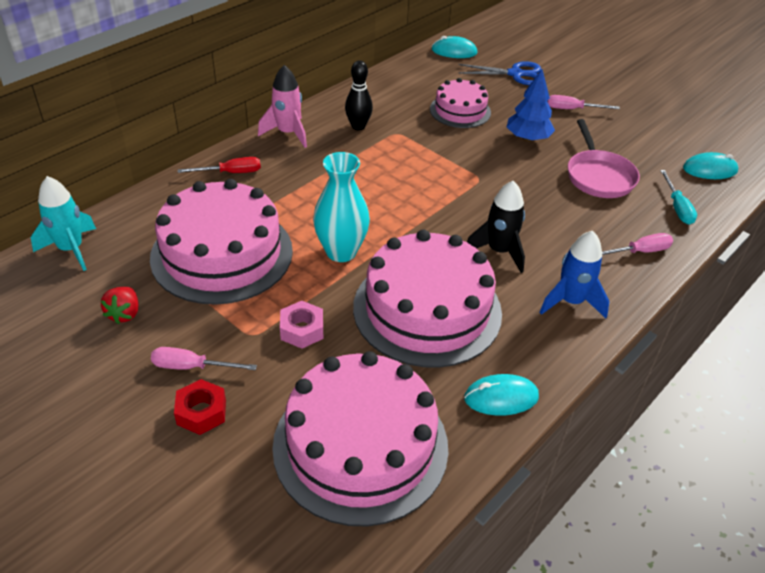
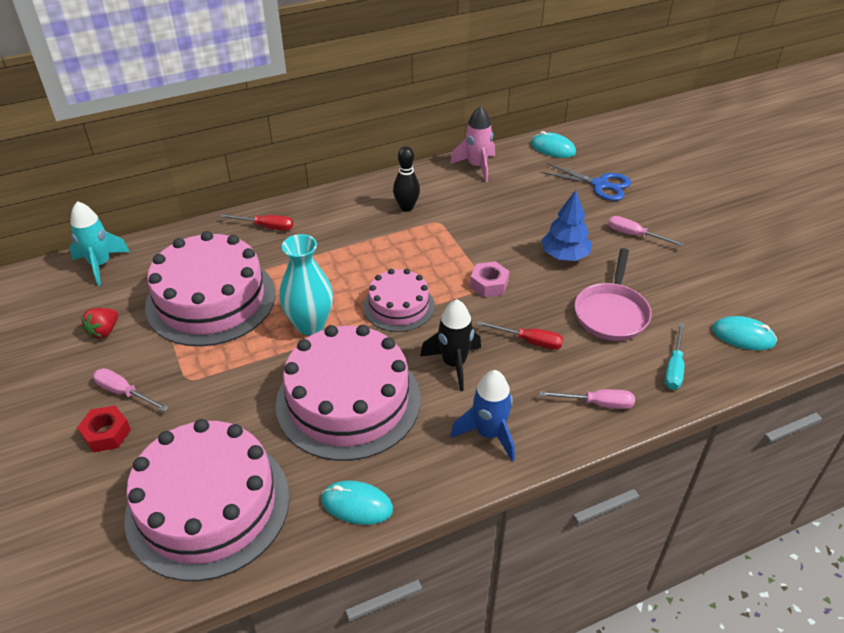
camera: 25 degrees right, 0 degrees up
(288, 133) = (339, 200): pink rocket -> pink rocket (477, 166)
(302, 330) = (229, 387): pink nut -> pink nut (489, 284)
(460, 111) = (515, 212): pink cake -> pink cake (399, 306)
(549, 216) = (529, 341): none -> red screwdriver

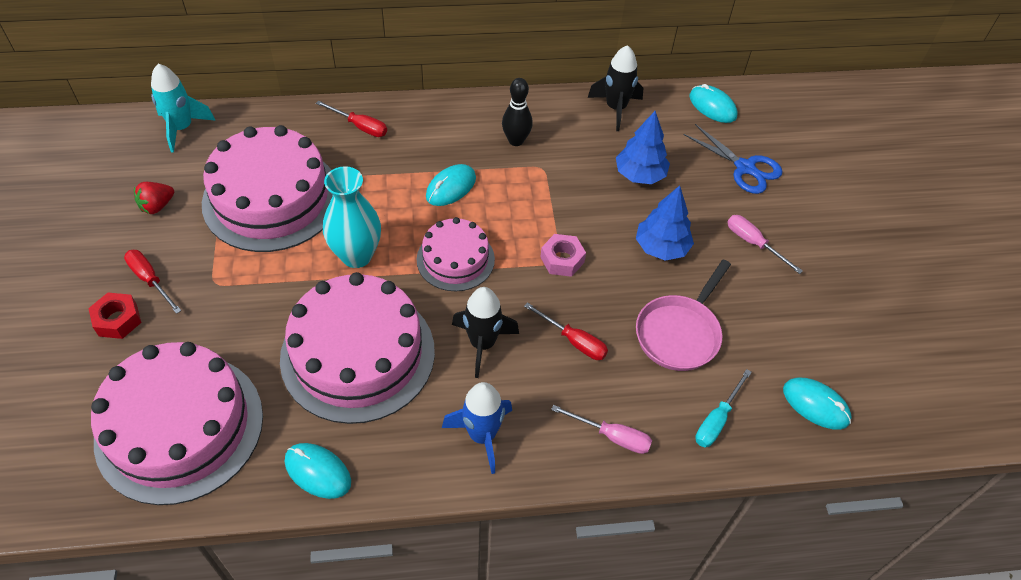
camera: 15 degrees right, 10 degrees up
(124, 392) = (150, 280): pink screwdriver -> red screwdriver
(368, 254) = (451, 187): none -> turquoise mouse
(477, 166) = (615, 108): pink rocket -> black rocket
(520, 208) = (640, 175): none -> blue tree

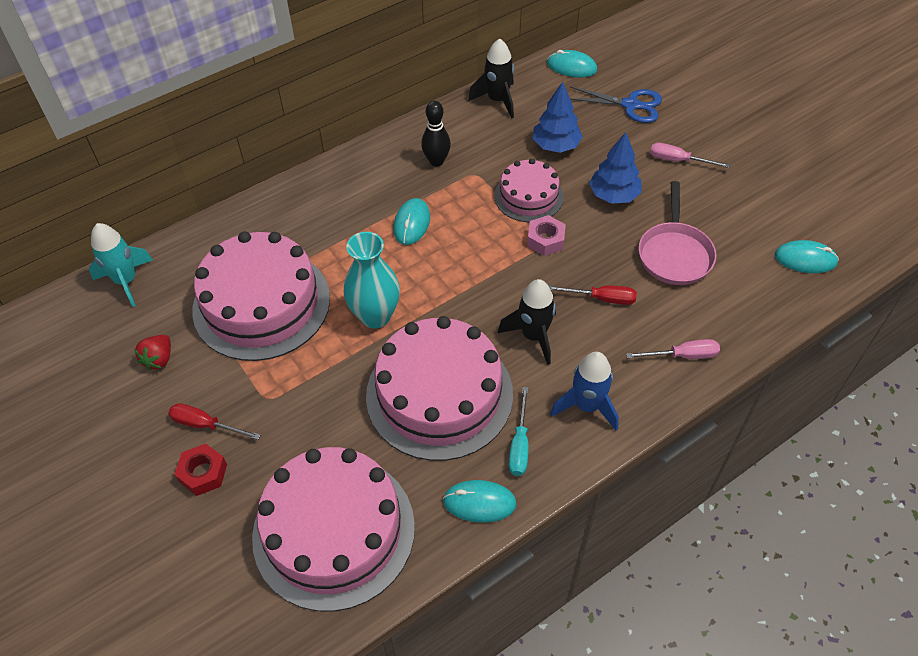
camera: 25 degrees left, 0 degrees up
(360, 126) = (293, 207): red screwdriver -> none
(455, 259) = (460, 280): pink cake -> pink cake (528, 196)
(716, 420) = (747, 305): turquoise screwdriver -> turquoise screwdriver (519, 445)

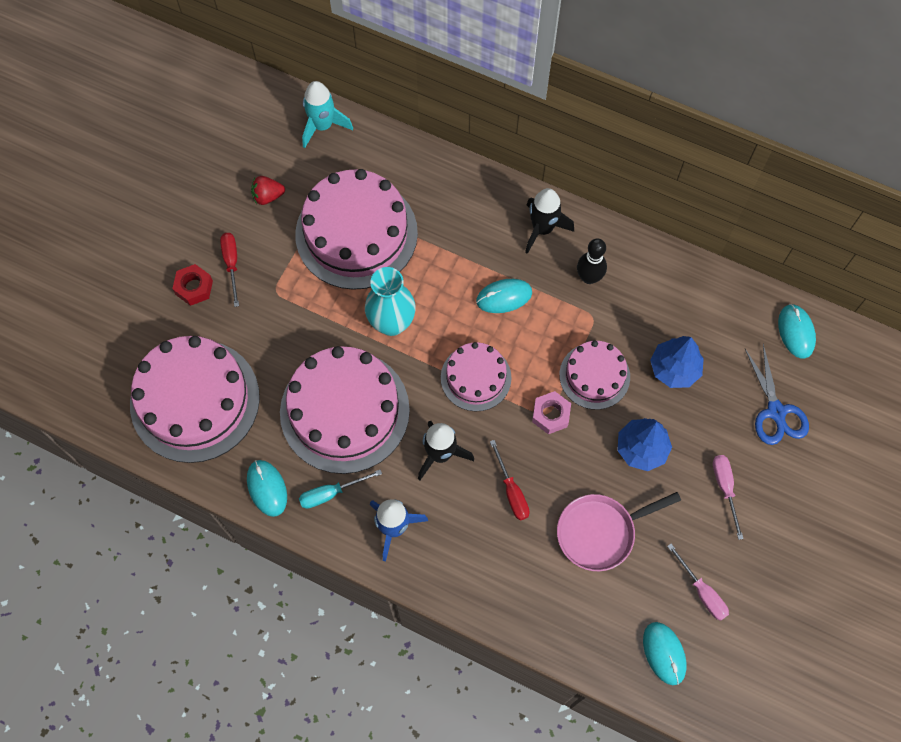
camera: 60 degrees right, 15 degrees up
(475, 277) = (476, 377): none -> pink cake
(497, 100) = (702, 288): black rocket -> black rocket (542, 229)
(682, 356) = (487, 584): pink screwdriver -> pink screwdriver (702, 592)

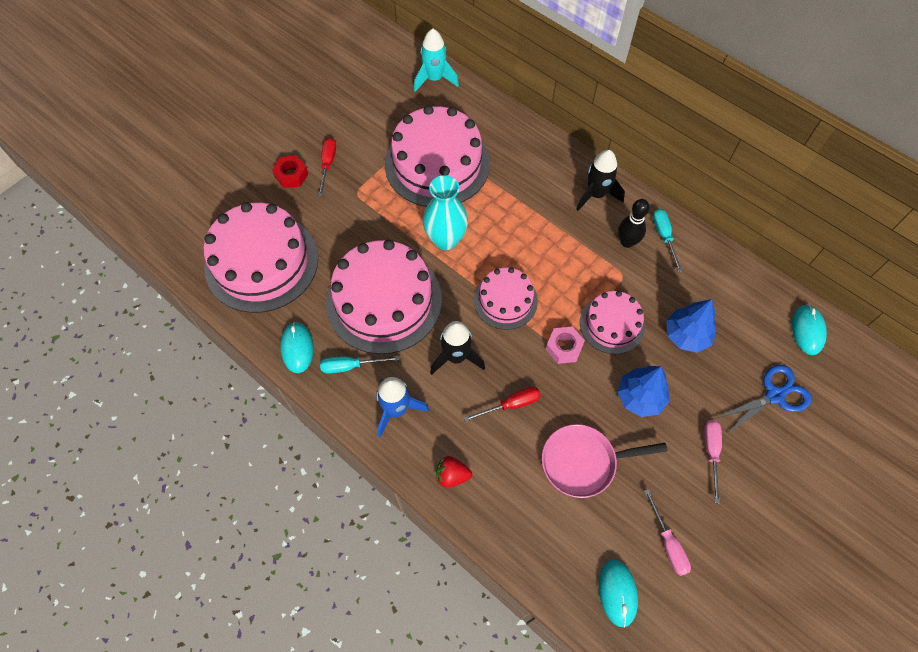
camera: 15 degrees right, 5 degrees down
(268, 196) = (374, 121): red strawberry -> red strawberry (452, 475)
(504, 297) = (548, 241): turquoise mouse -> none
(511, 491) = (511, 405): red screwdriver -> red screwdriver turned 105 degrees counterclockwise
(626, 261) = (664, 236): none -> turquoise screwdriver
(776, 411) = (774, 395): blue scissors -> blue scissors turned 120 degrees counterclockwise

